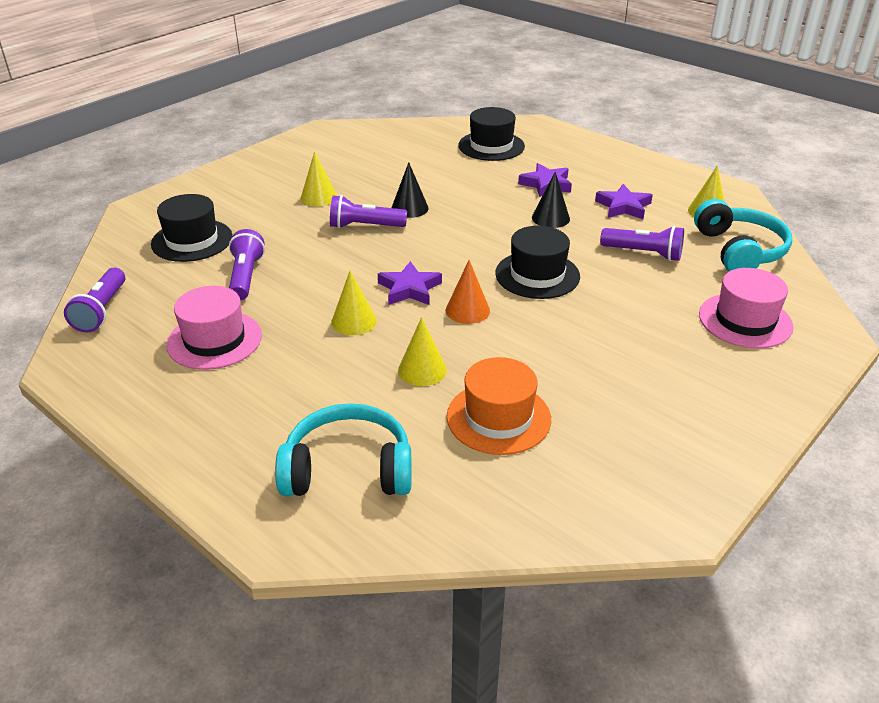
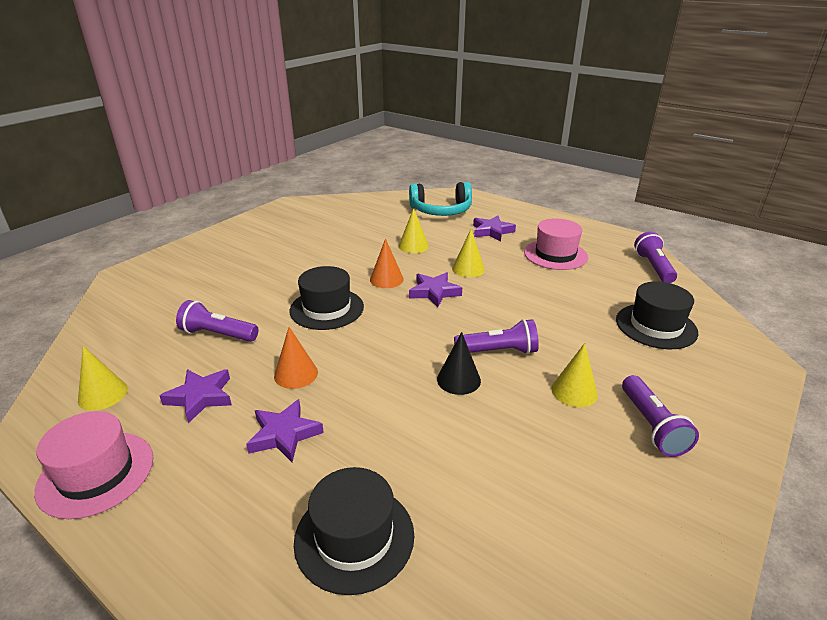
camera: 175 degrees right, 5 degrees down
(246, 276) = (573, 295): purple flashlight -> purple flashlight (652, 426)
(279, 398) = (492, 231): none -> purple star
(498, 418) = (367, 229): orange hat -> none
(550, 218) = (296, 374): black cone -> orange cone
(739, 250) = (118, 342): turquoise headphones -> none
(745, 320) = (178, 282): pink hat -> pink hat (96, 473)

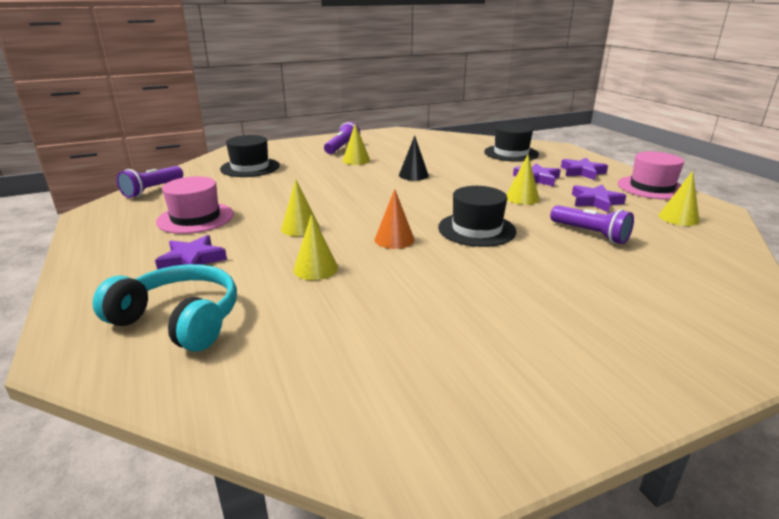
camera: 150 degrees left, 5 degrees down
(296, 374) = (522, 198): orange cone -> yellow cone
(434, 292) = (363, 218): purple star -> purple star (582, 172)
(498, 351) = (370, 179): purple flashlight -> none

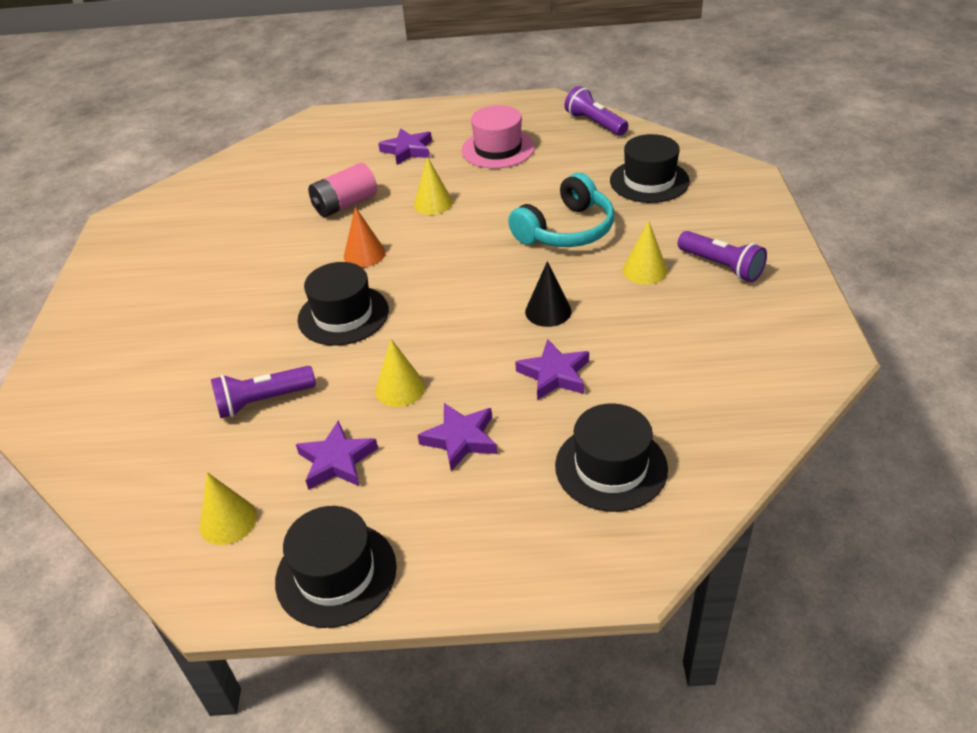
camera: 115 degrees right, 15 degrees up
(179, 320) = (322, 148): turquoise headphones -> turquoise headphones (566, 230)
(315, 268) = (345, 204): yellow cone -> pink battery
(582, 172) = (457, 519): purple star -> purple star (554, 374)
(651, 187) = (336, 573): pink hat -> black hat

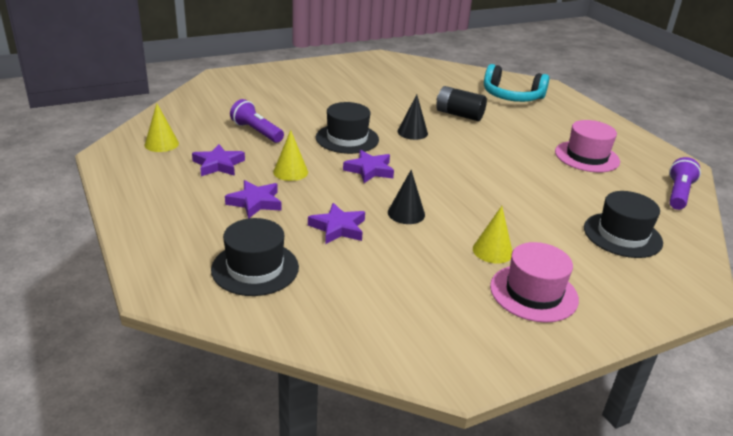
camera: 60 degrees right, 10 degrees down
(336, 573) = (132, 183): black hat -> none
(345, 204) = (459, 115): pink battery -> black battery
(364, 254) = (412, 132): orange cone -> black cone
(408, 150) = (544, 122): purple star -> purple star (369, 170)
(433, 203) = (491, 144): yellow cone -> none
(566, 230) = (511, 205): turquoise headphones -> turquoise headphones (511, 96)
(721, 266) = (533, 293): purple flashlight -> pink hat

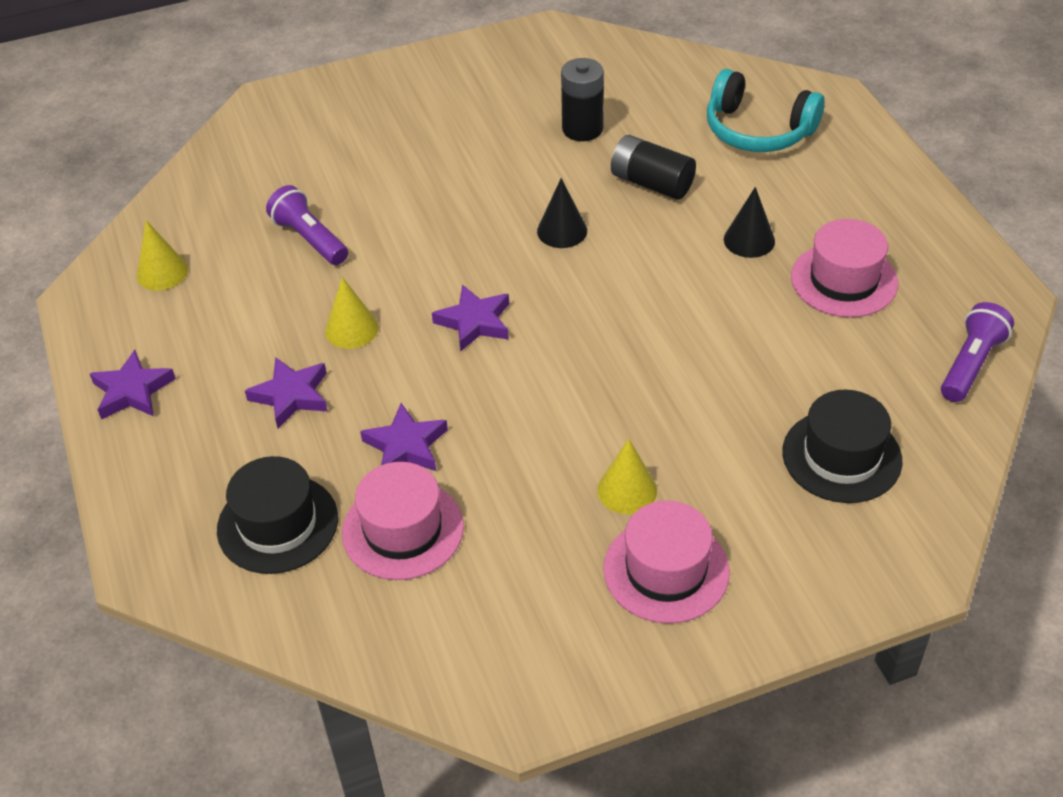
camera: 10 degrees right, 15 degrees up
(218, 165) = (244, 316): purple star -> purple star (132, 391)
(345, 271) = (403, 529): none -> pink hat
(347, 138) = (451, 250): black hat -> none
(406, 213) = (513, 415): black cone -> black cone (749, 240)
(412, 93) = (582, 129): none -> black battery

